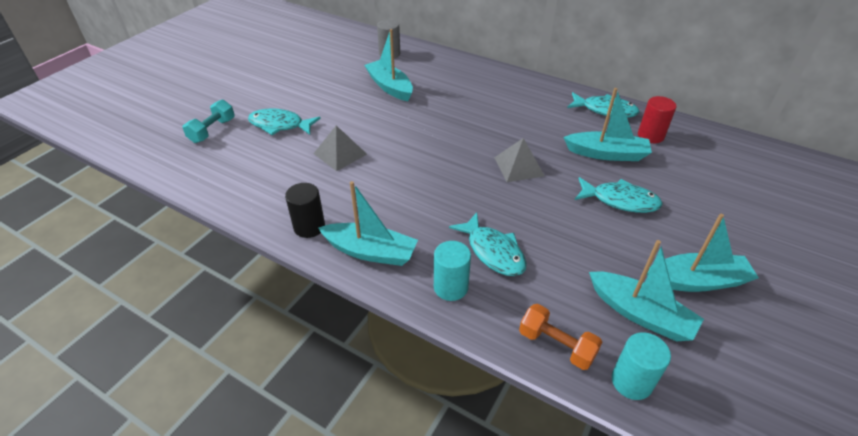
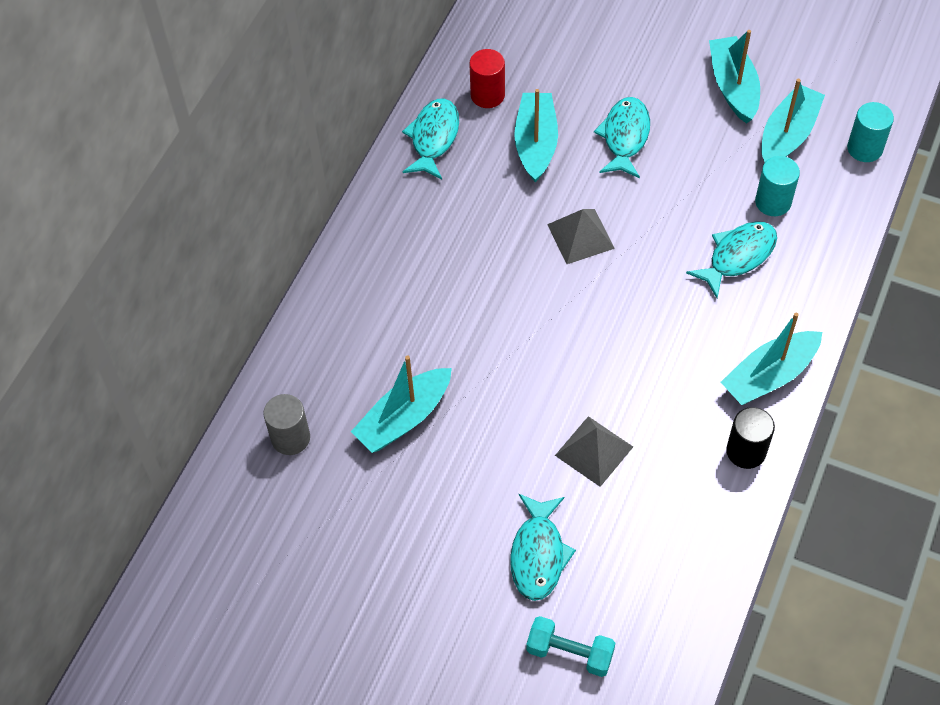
camera: 95 degrees left, 15 degrees up
(370, 252) = (769, 376): turquoise boat -> turquoise boat turned 135 degrees counterclockwise
(450, 287) = (799, 291): turquoise cylinder -> turquoise cylinder (773, 202)
(556, 345) = (843, 201): orange dumbbell -> none

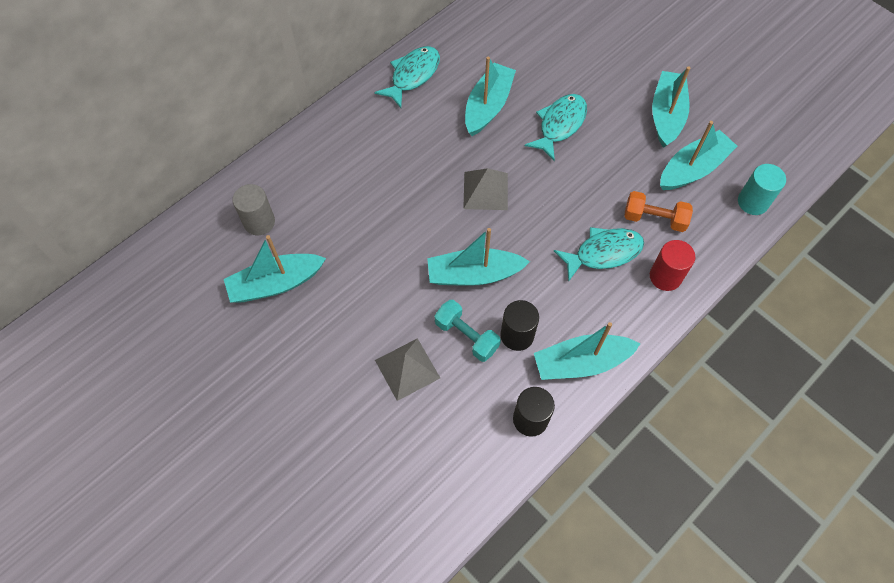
camera: 20 degrees right, 5 degrees up
(290, 438) = (185, 266): grey cylinder -> grey cylinder (259, 222)
(487, 95) = (470, 57): red cylinder -> red cylinder (665, 276)
(538, 554) = (319, 437): turquoise fish -> none
(569, 653) = (300, 532): turquoise dumbbell -> turquoise dumbbell (466, 336)
(613, 329) = (473, 274): none -> turquoise boat
(690, 373) = (517, 335): none -> black cylinder
(773, 202) = (654, 219): turquoise cylinder -> orange dumbbell

